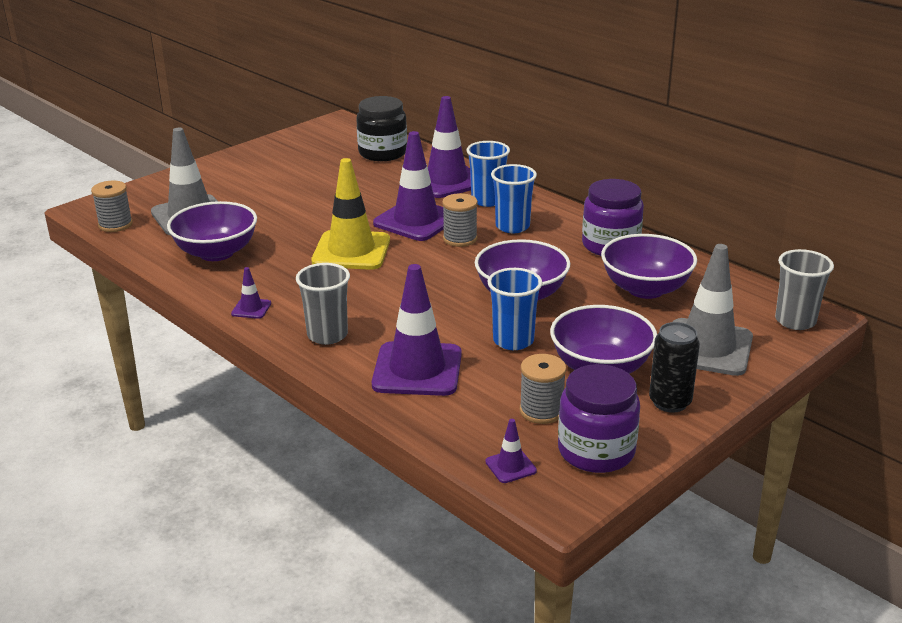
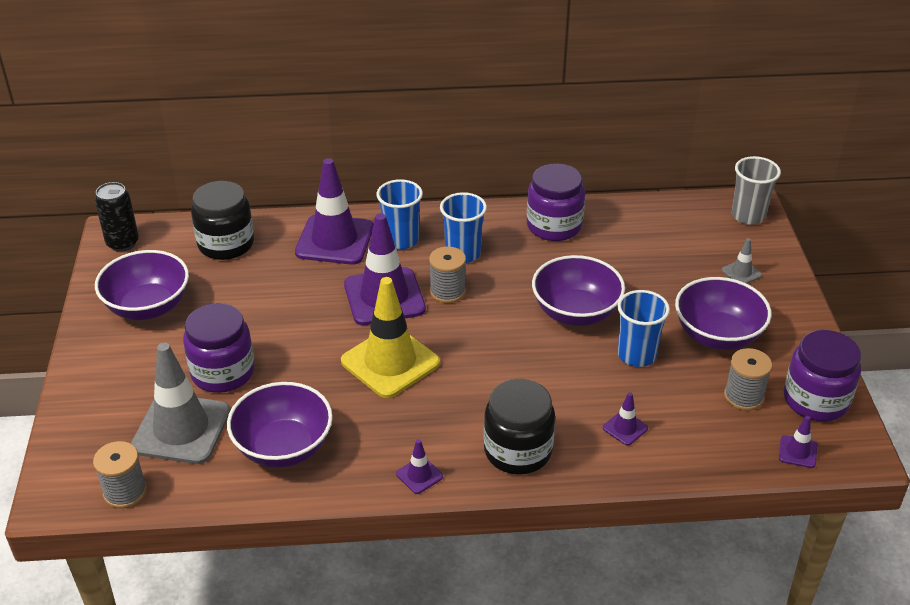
camera: 50 degrees left, 10 degrees up
(259, 205) = (223, 372): none -> purple jar
(327, 335) = (518, 451): grey cup -> black jar
(417, 369) = (625, 428): purple traffic cone -> purple traffic cone, size x0.43
(645, 289) = (635, 250): purple bowl -> purple bowl (148, 307)
(670, 402) = (790, 331): black can -> black can (122, 243)
(707, 348) = (741, 273): grey traffic cone -> grey traffic cone, size x0.43

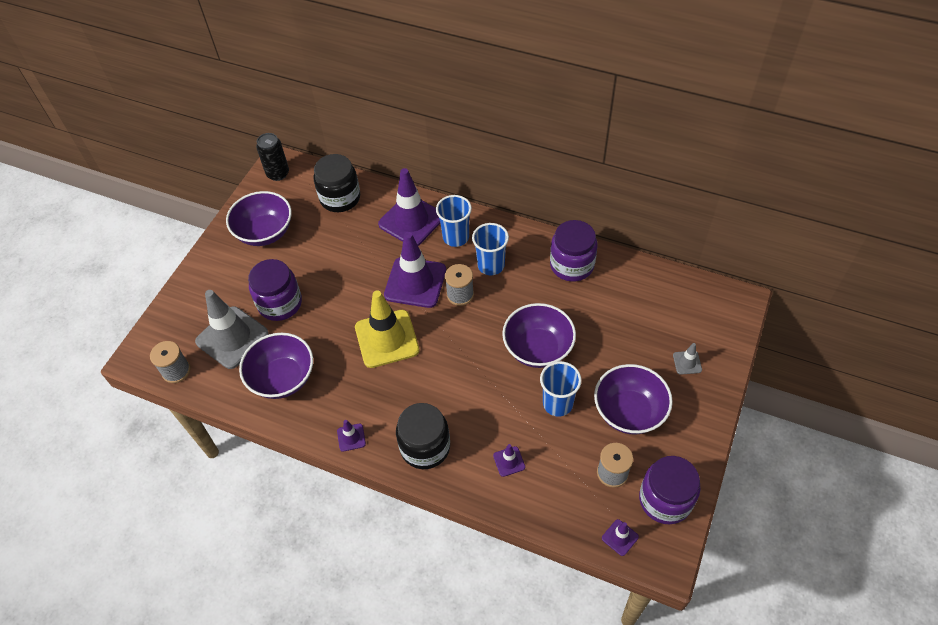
camera: 30 degrees right, 15 degrees up
(748, 216) = (730, 311): grey cup -> none

